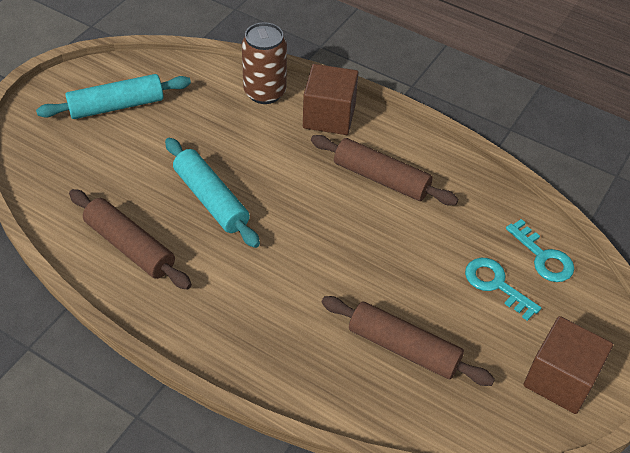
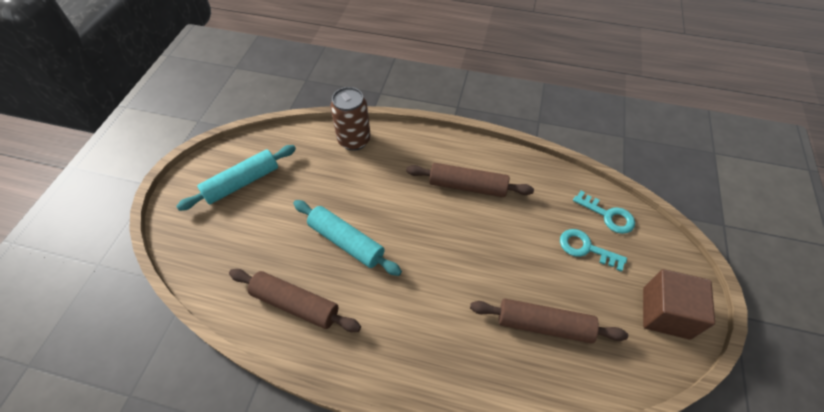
camera: 15 degrees left, 5 degrees up
(329, 116) = (409, 146): brown cube -> none

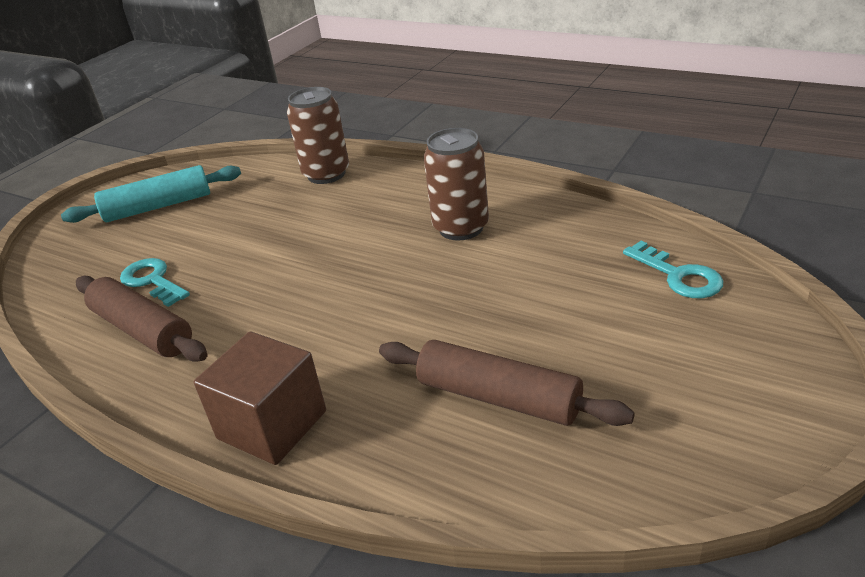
camera: 20 degrees right, 20 degrees down
(346, 242) = (252, 273): turquoise rolling pin -> none
(467, 186) = (461, 228): brown rolling pin -> brown can
(585, 248) = (619, 311): turquoise key -> turquoise key (152, 281)
(666, 313) = (735, 409): brown cube -> brown cube (272, 425)

